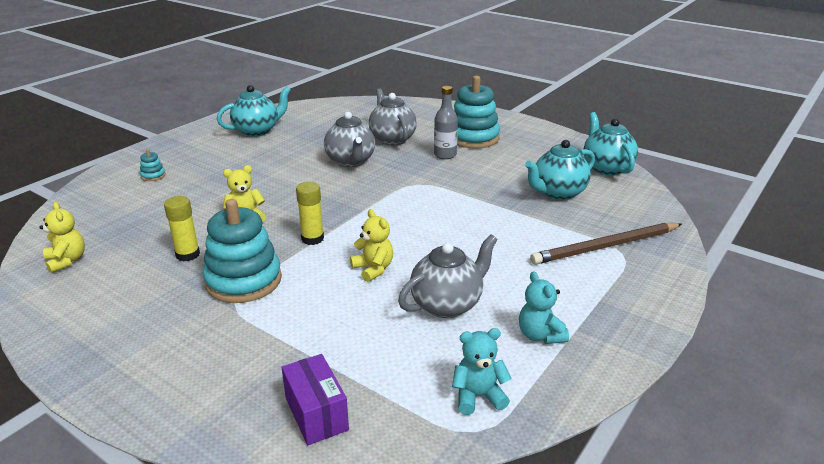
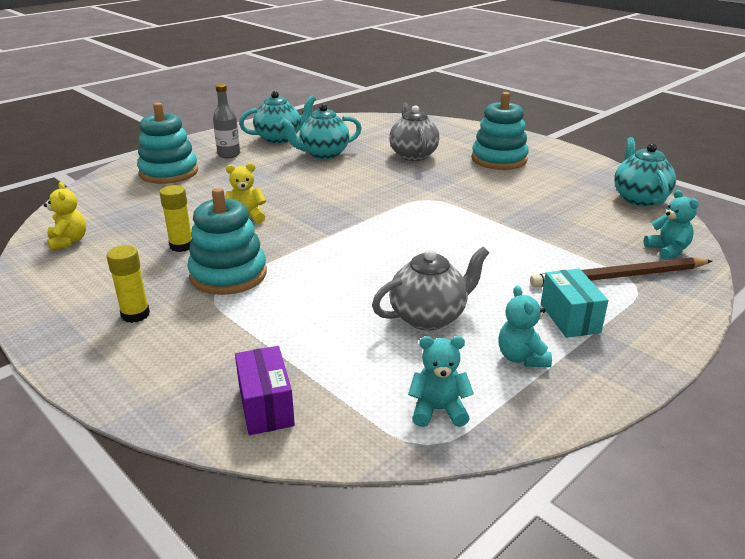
camera: 10 degrees right, 0 degrees up
(153, 176) = (169, 172): turquoise stacking toy -> turquoise stacking toy, size x2.44
(312, 239) = (307, 242): yellow glue stick -> yellow glue stick (135, 314)
(351, 161) = (365, 173): grey teapot -> none
(373, 269) = (361, 276): yellow teddy bear -> none
(445, 155) = (464, 174): grey bottle -> grey bottle (229, 154)
(557, 193) = (578, 219): turquoise teapot -> turquoise teapot (323, 154)
(573, 291) = (569, 318): none -> turquoise box
(641, 217) = (667, 250): none -> turquoise teddy bear

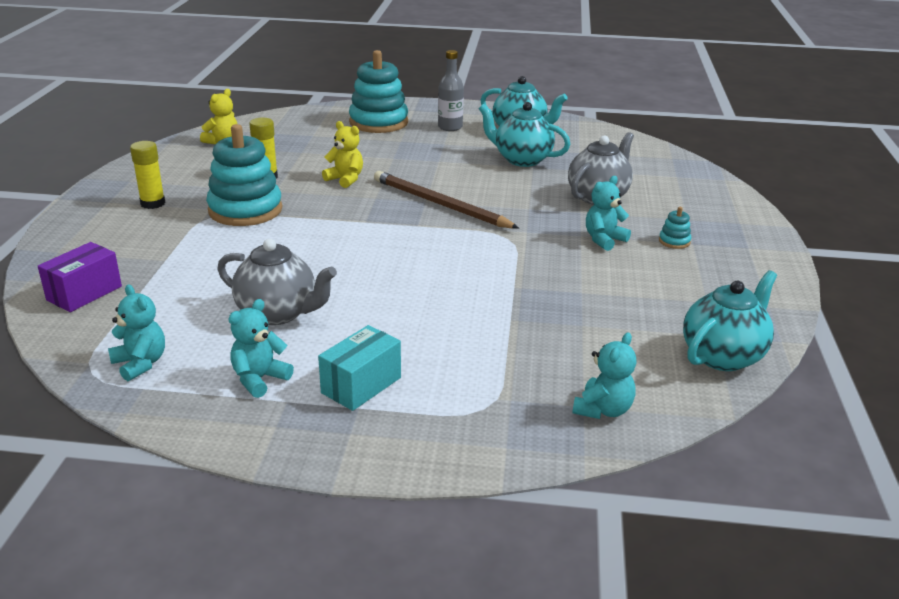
camera: 50 degrees right, 0 degrees up
(471, 175) = (604, 240): none -> turquoise teddy bear
(499, 159) = (674, 241): turquoise stacking toy -> turquoise stacking toy, size x0.41
(618, 277) = (488, 392): brown pencil -> brown pencil (440, 204)

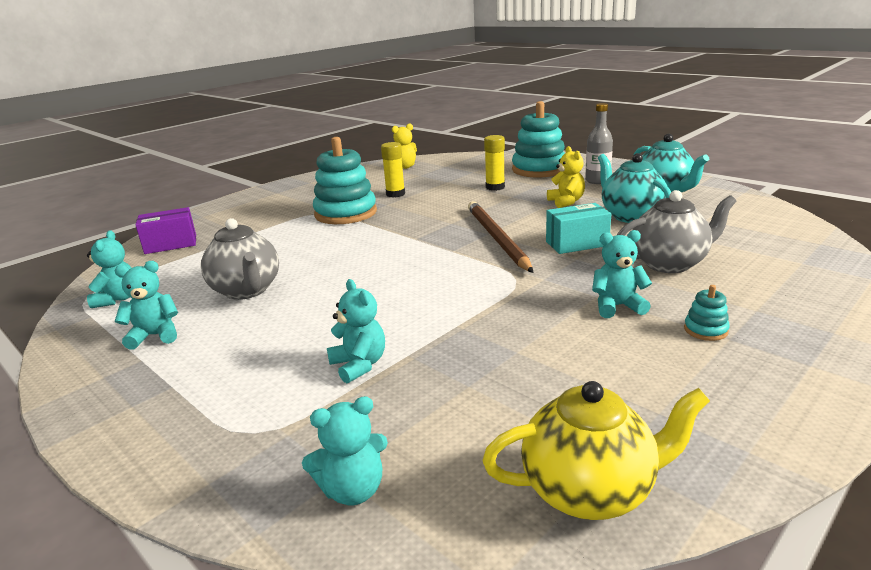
camera: 40 degrees right, 5 degrees down
(153, 203) = (298, 198): yellow glue stick -> yellow glue stick (495, 187)
(345, 179) = (449, 205): yellow teddy bear -> yellow teddy bear (566, 202)
(361, 385) = (204, 368): turquoise box -> turquoise box (577, 244)
(486, 338) = (359, 365): none -> turquoise teddy bear
(723, 356) = (590, 490): turquoise teapot -> yellow teapot

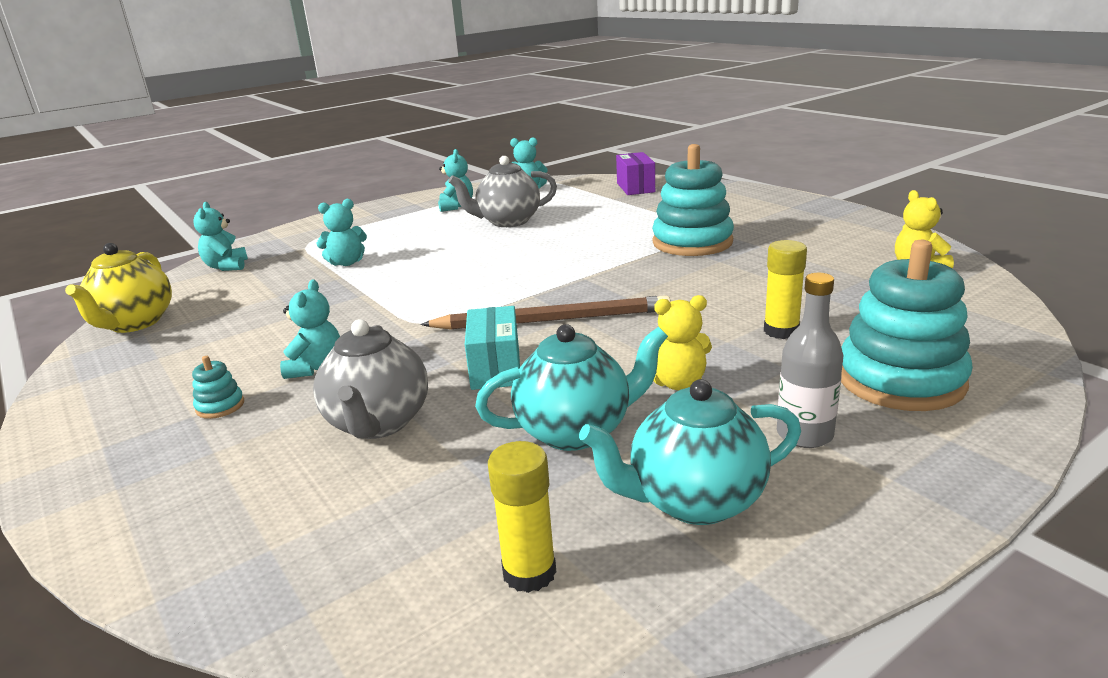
camera: 100 degrees right, 0 degrees up
(395, 194) = (764, 264): yellow glue stick -> yellow glue stick (529, 572)

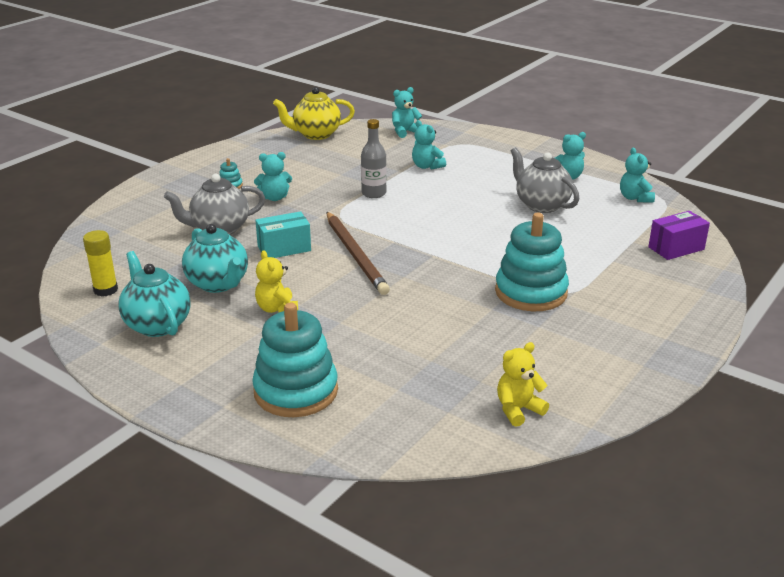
camera: 70 degrees right, 5 degrees up
(781, 331) = (361, 342): yellow glue stick -> none
(804, 435) = (222, 355): grey bottle -> grey bottle (374, 193)

